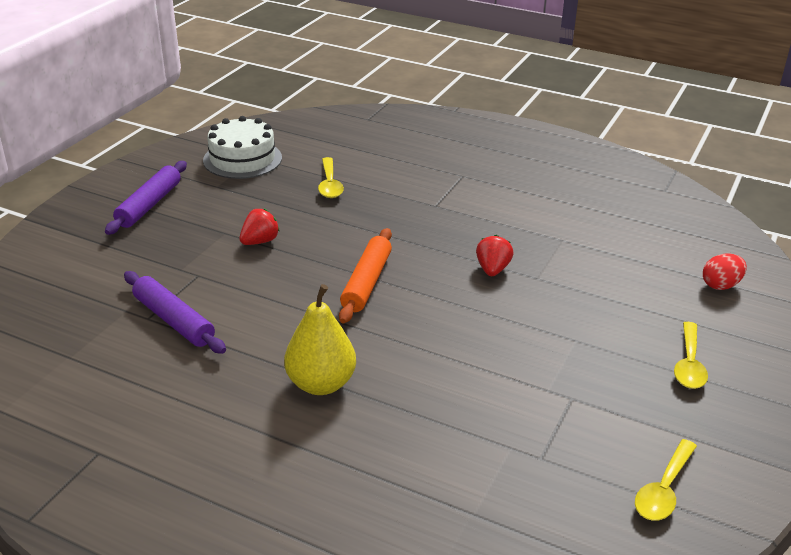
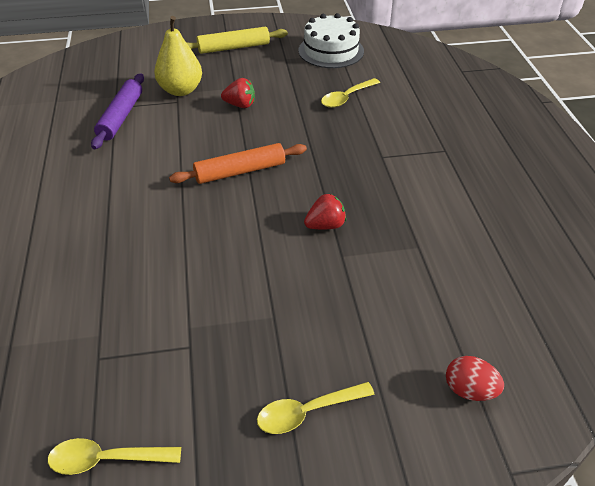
camera: 55 degrees right, 10 degrees up
(149, 205) = (233, 47): purple rolling pin -> yellow rolling pin
(321, 384) = (103, 206): yellow pear -> yellow pear (181, 90)

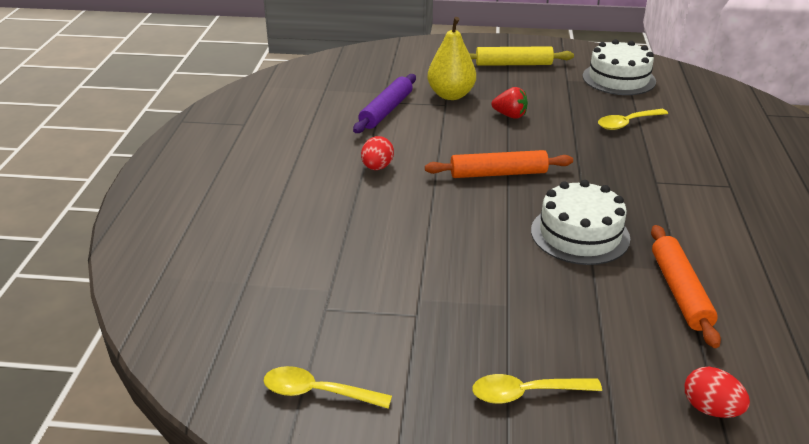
camera: 15 degrees right, 10 degrees down
(123, 183) = (377, 167): none -> red egg
(325, 225) = (580, 234): red strawberry -> white cake
(422, 270) = (680, 291): none -> orange rolling pin

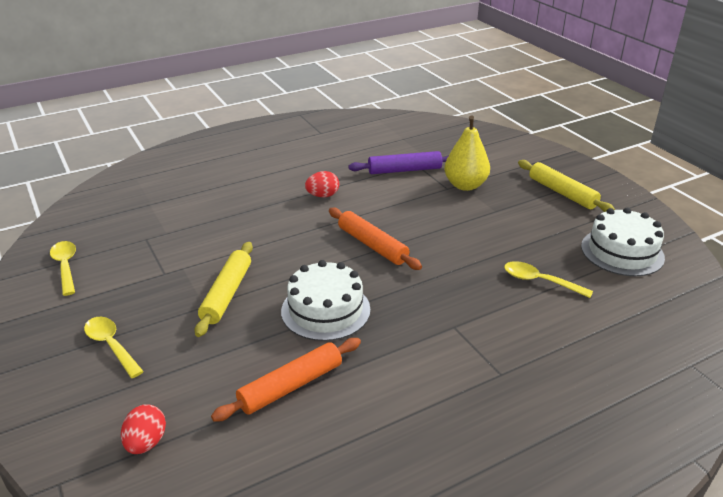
camera: 55 degrees right, 0 degrees up
(499, 283) = (226, 294): none -> yellow rolling pin
(510, 115) = (470, 220): red strawberry -> none

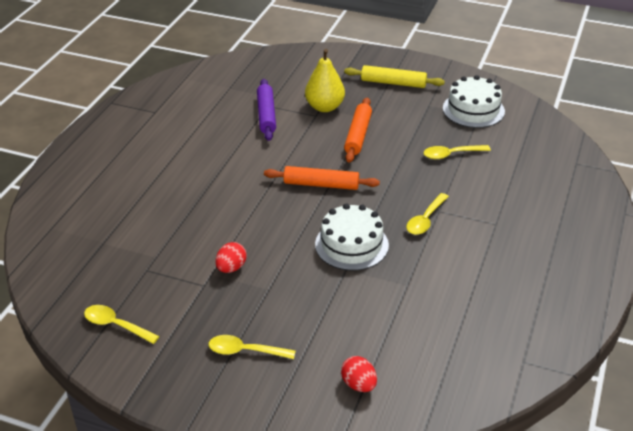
camera: 40 degrees left, 5 degrees up
(226, 294) = (271, 272): yellow rolling pin -> none
(291, 386) = (395, 301): orange rolling pin -> orange rolling pin (358, 135)
(323, 195) = (234, 165): red egg -> red egg (231, 268)
(404, 170) = (266, 115): purple rolling pin -> purple rolling pin turned 45 degrees counterclockwise
(428, 327) = (425, 220): none -> yellow spoon

